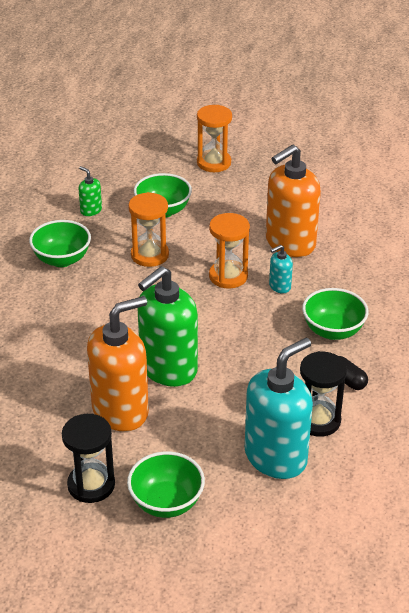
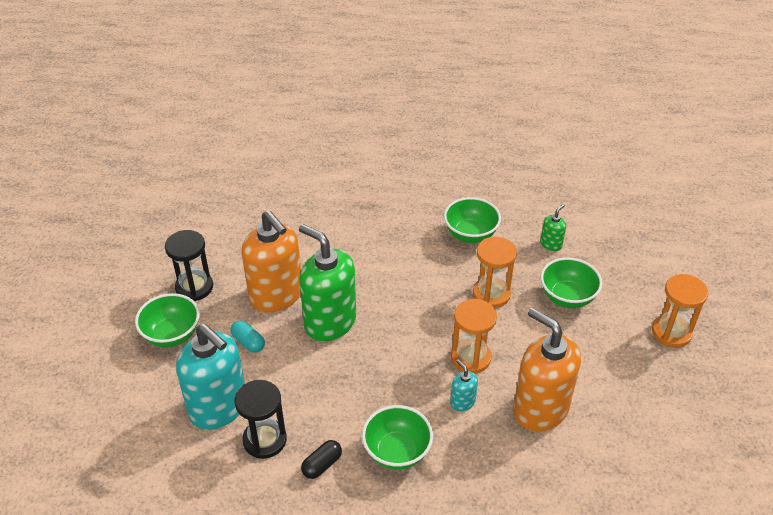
camera: 85 degrees right, 5 degrees up
(187, 434) = (248, 342): none -> turquoise capsule

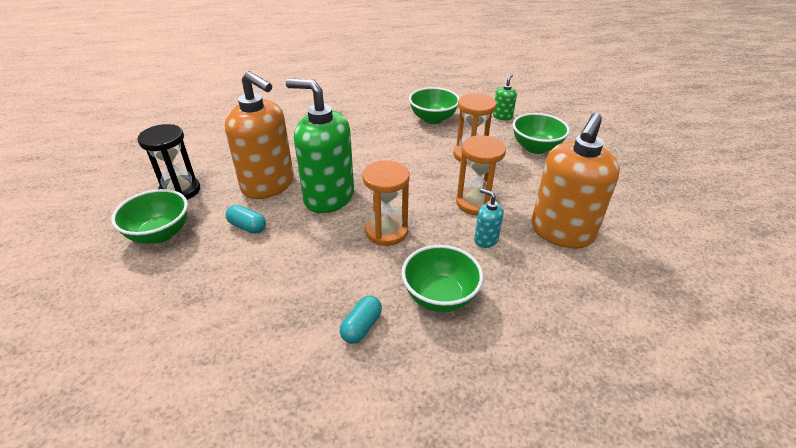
camera: 15 degrees left, 5 degrees down
(219, 407) = (225, 292): turquoise soap dispenser -> none
(264, 440) = (287, 314): black hourglass -> none
(322, 465) = (361, 327): black capsule -> turquoise capsule
(540, 409) = (561, 232): orange soap dispenser -> orange soap dispenser turned 90 degrees counterclockwise
(671, 332) = (635, 158): orange hourglass -> orange hourglass (386, 231)

